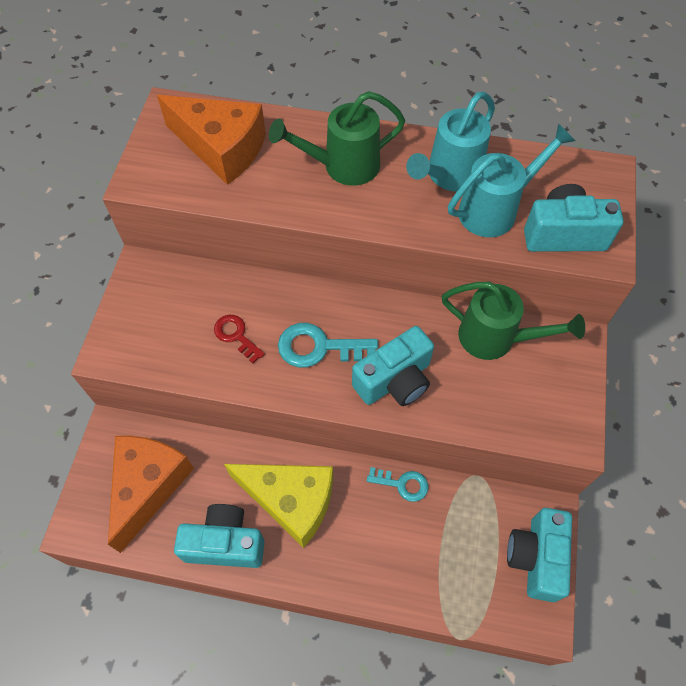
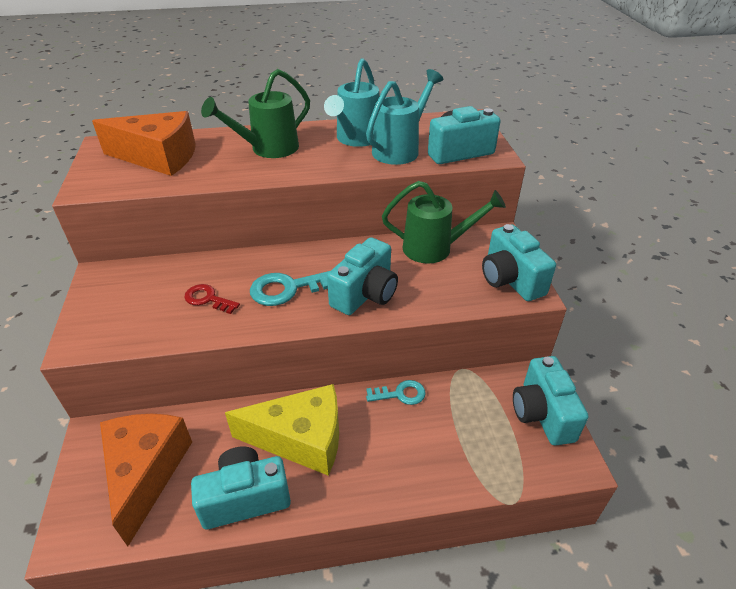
camera: 20 degrees left, 20 degrees down
(560, 411) = (510, 280): none -> turquoise camera

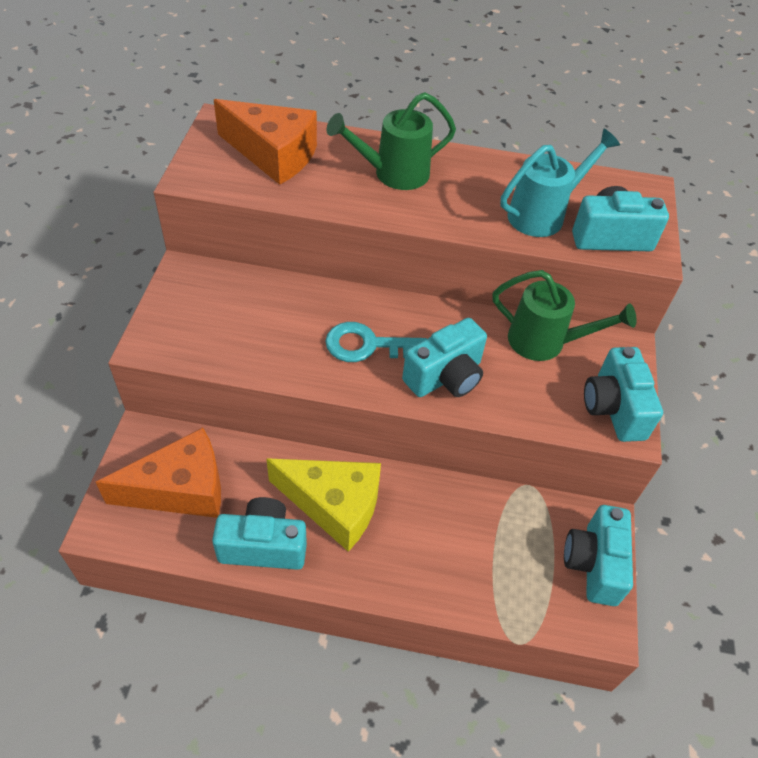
camera: 15 degrees right, 10 degrees up
(146, 472) = (181, 489): orange cheese -> orange cheese turned 60 degrees clockwise
(208, 299) = (282, 333): red key -> none
(355, 139) = (497, 185): turquoise watering can -> none
(400, 394) = (451, 491): turquoise key -> none

